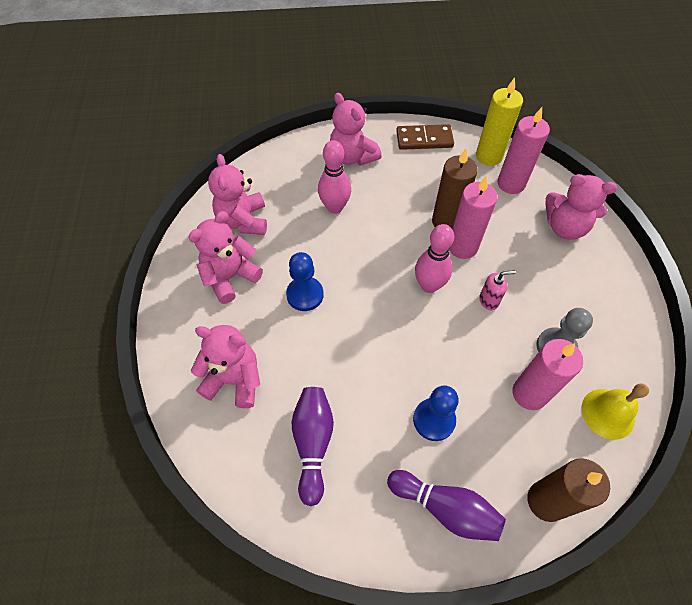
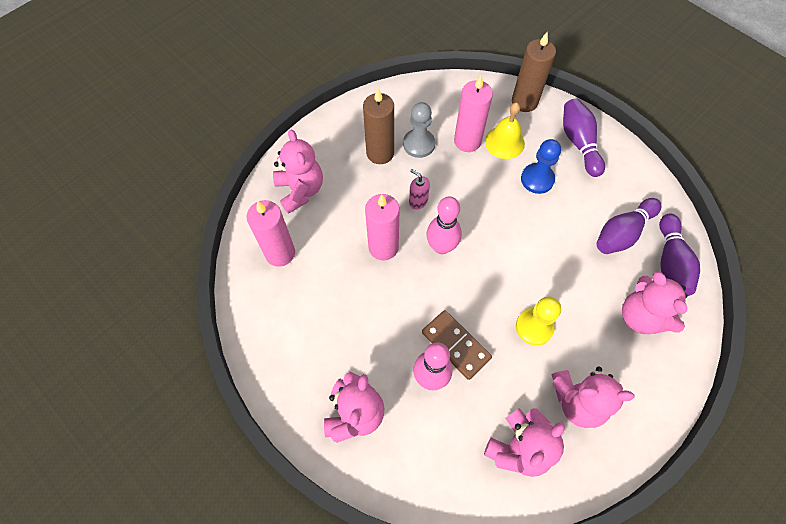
camera: 130 degrees left, 5 degrees up
(248, 457) = (670, 262): none -> purple bowling pin
(305, 295) = (534, 327): blue pawn -> yellow pawn
(424, 139) = (277, 362): brown domino -> brown domino (456, 345)
(446, 222) = (367, 275): brown candle -> brown candle (380, 153)
(489, 156) = (257, 290): yellow candle -> none
(608, 413) = (441, 98): yellow bell -> yellow bell (504, 142)

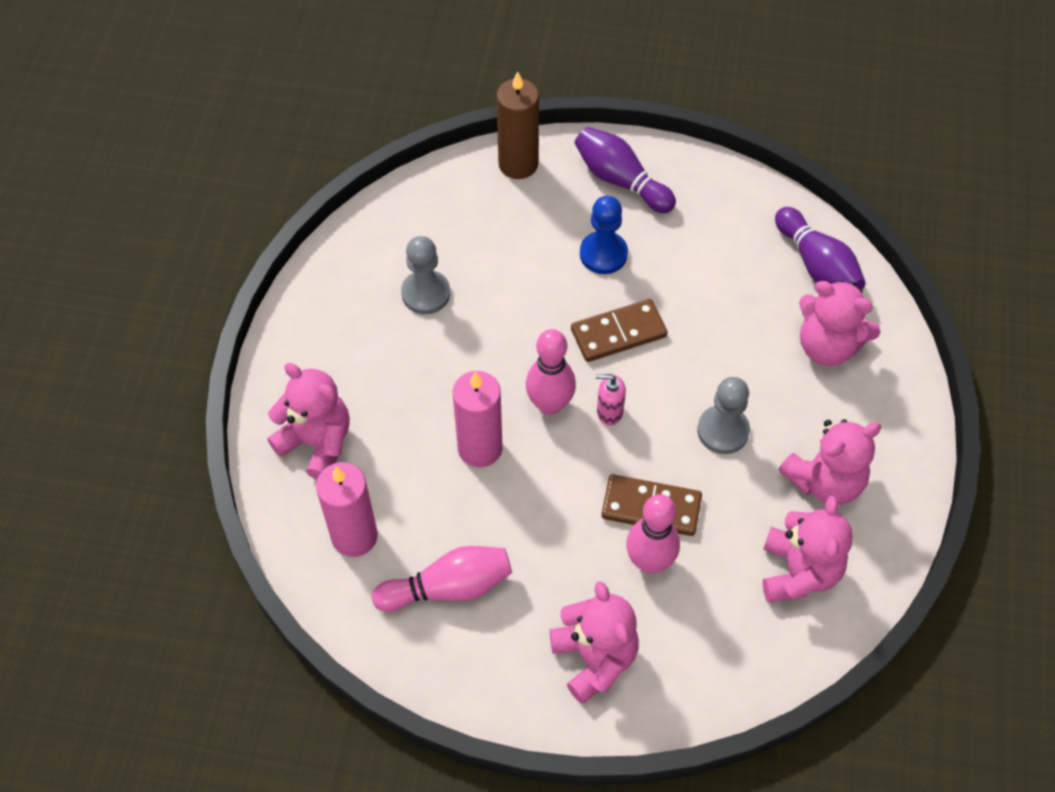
camera: 35 degrees left, 5 degrees down
(306, 315) = (448, 587): none -> pink bowling pin
(380, 153) = (384, 334): brown candle -> none
(418, 201) = (479, 366): pink soap dispenser -> pink soap dispenser (609, 412)
(467, 141) = (484, 255): pink candle -> none
(504, 142) = (531, 230): yellow bell -> none
(512, 230) = (618, 333): none -> brown domino
(534, 327) = (723, 431): yellow pawn -> grey pawn
(622, 233) = (744, 262): purple bowling pin -> none

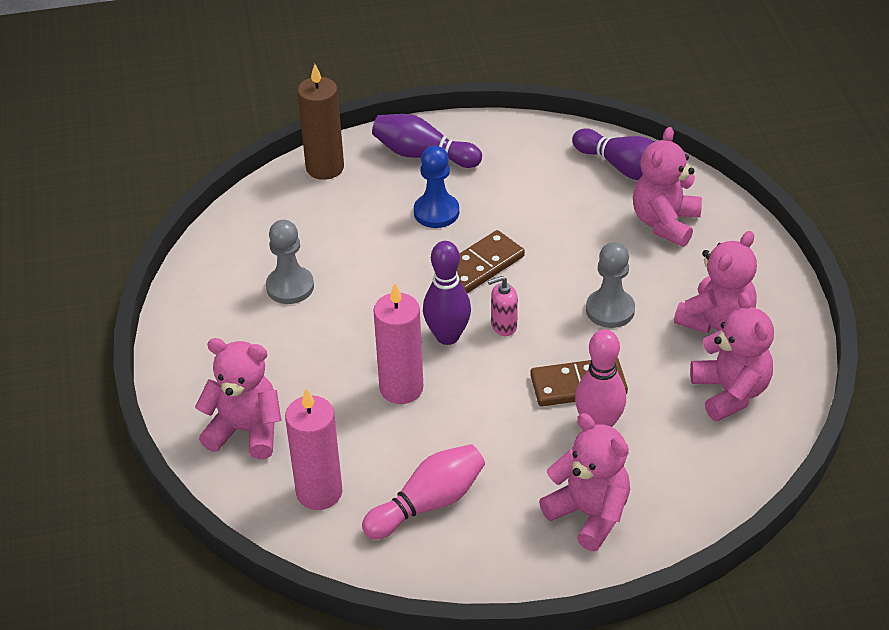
camera: 20 degrees left, 15 degrees down
(550, 404) = (447, 336): pink bowling pin -> purple bowling pin
(827, 346) = (665, 223): pink teddy bear -> pink teddy bear turned 105 degrees clockwise

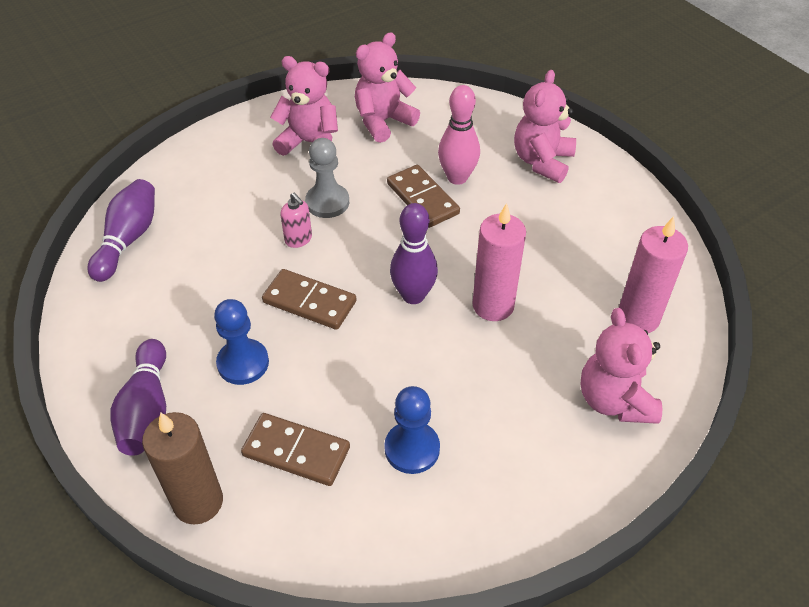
camera: 115 degrees left, 5 degrees up
(290, 287) = (412, 449): grey pawn -> blue pawn
(332, 223) = (296, 452): none -> brown domino
(428, 503) = (597, 247): pink bowling pin -> none
(503, 326) = (380, 262): pink soap dispenser -> pink soap dispenser (298, 239)
(665, 223) = (200, 196): pink teddy bear -> none

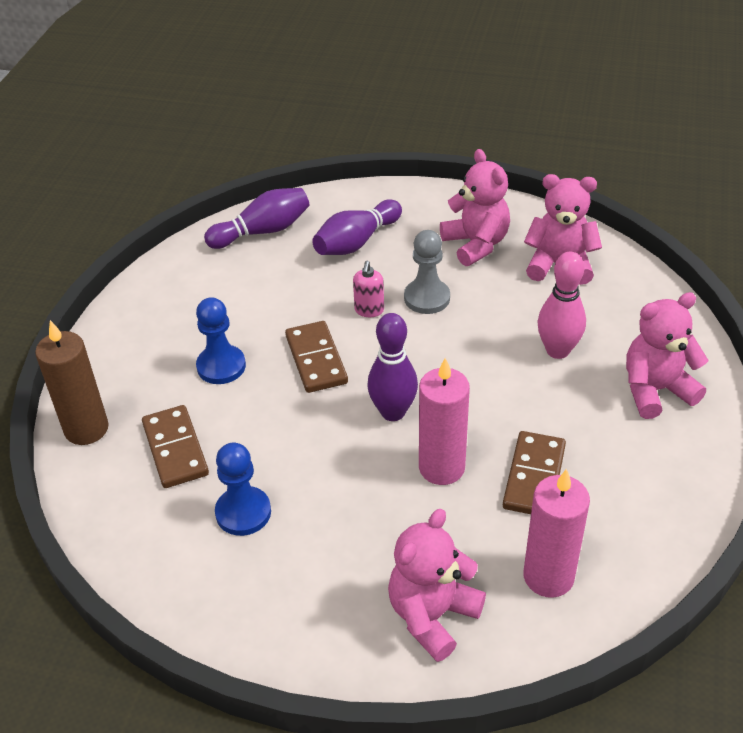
camera: 50 degrees right, 5 degrees down
(147, 409) = (133, 350): purple bowling pin -> purple bowling pin (356, 242)
(422, 199) = (504, 347): brown domino -> brown domino (534, 477)

